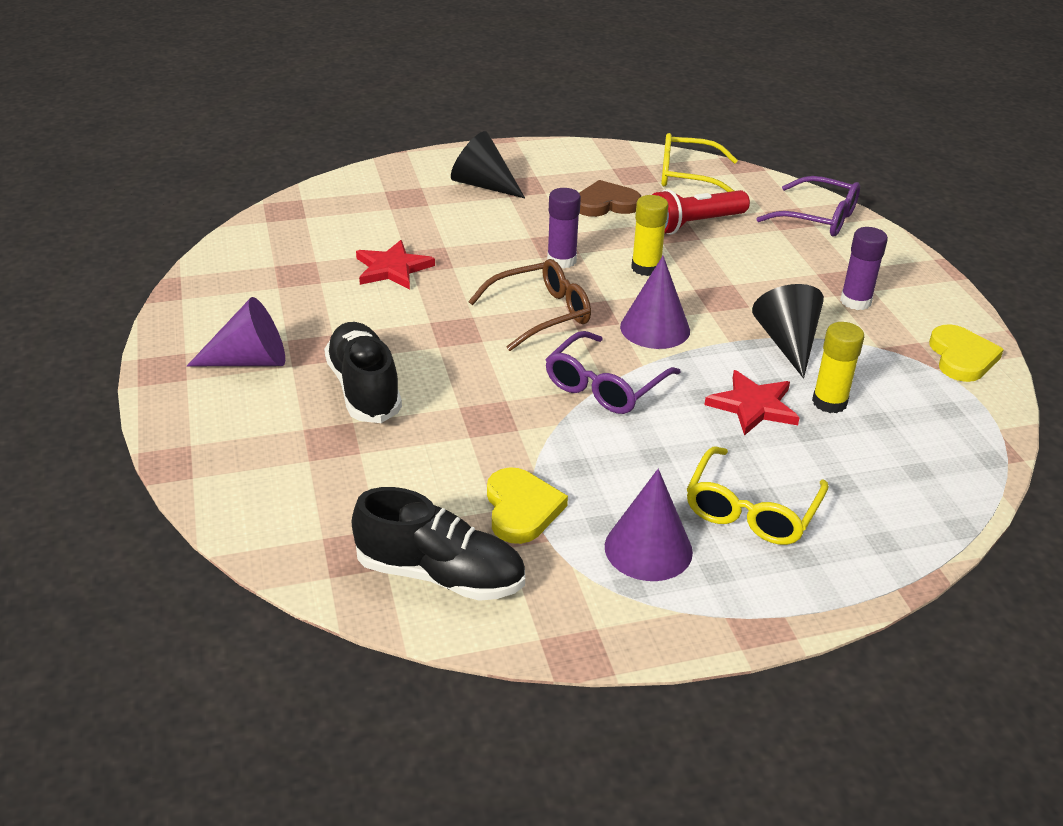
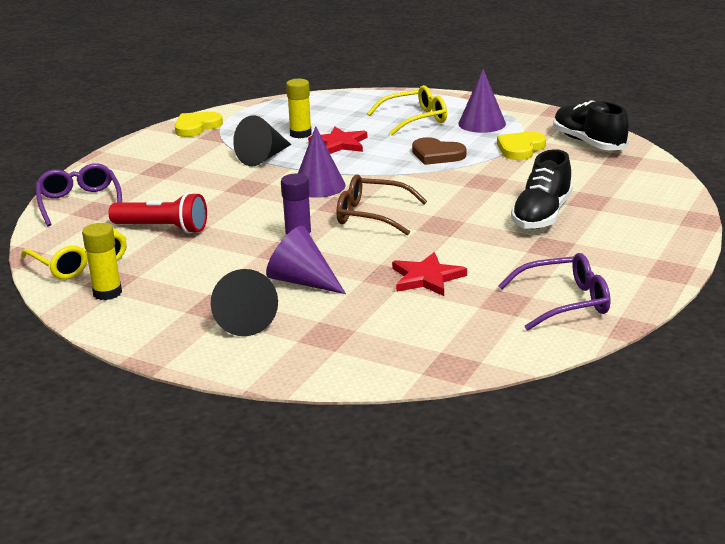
camera: 135 degrees left, 10 degrees down
(249, 361) = (603, 254): purple cone -> purple cone (302, 281)
(605, 385) = (398, 173): purple glasses -> purple glasses (564, 302)
(606, 204) = (186, 265): brown heart -> brown heart (437, 155)
(646, 268) = (254, 216): yellow glue stick -> yellow glue stick (107, 293)
(855, 301) = (182, 160): purple glue stick -> none

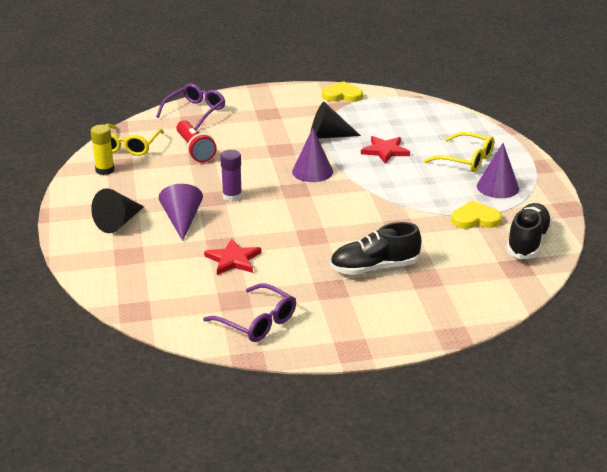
camera: 50 degrees right, 5 degrees up
(300, 134) = (381, 132): yellow glue stick -> none
(372, 215) = (295, 207): brown glasses -> none
(437, 155) = (418, 191): brown heart -> none

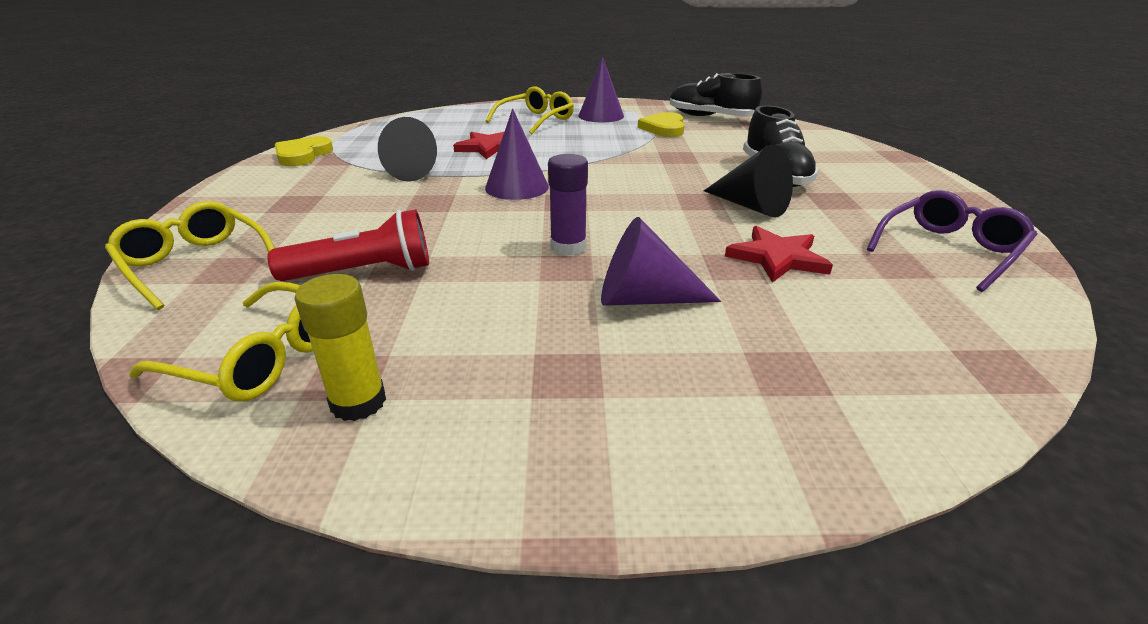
camera: 80 degrees left, 0 degrees up
(119, 222) = (640, 383): black cone -> black cone (750, 206)
(195, 112) = (196, 264): purple glasses -> yellow glasses

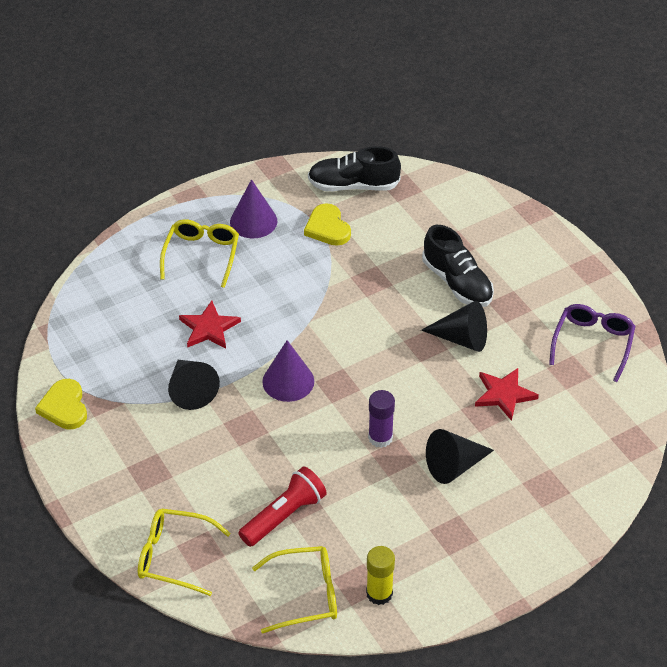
camera: 30 degrees left, 15 degrees up
(644, 299) = (454, 466): purple cone -> black cone

